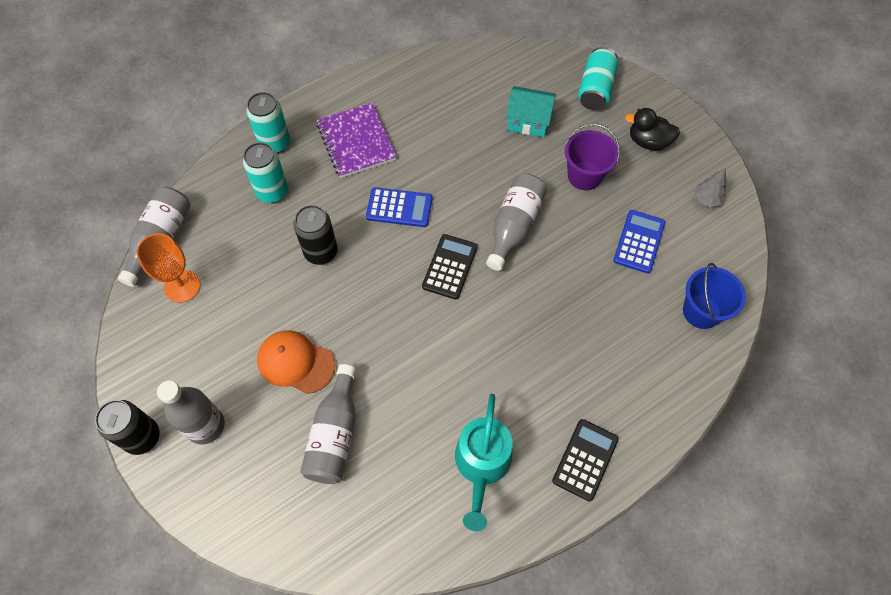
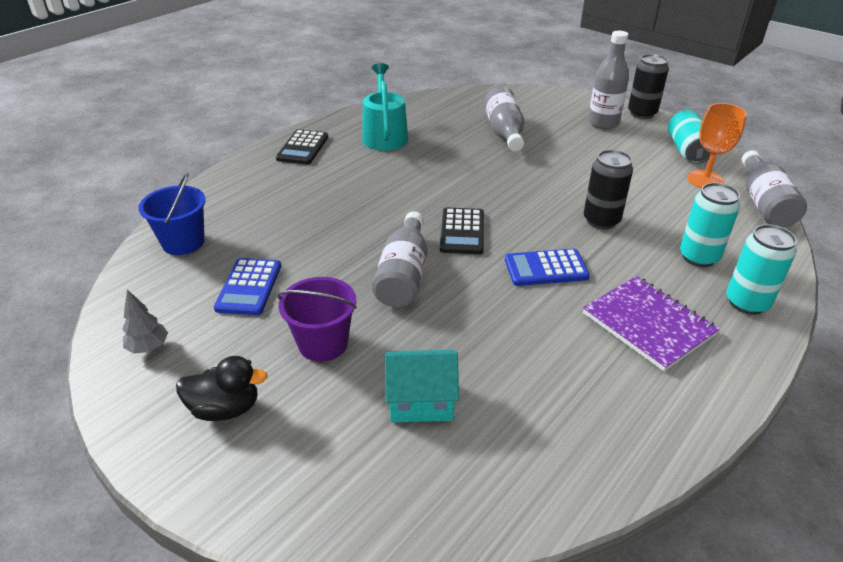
camera: 165 degrees right, 25 degrees down
(295, 362) = (563, 157): orange cap -> none
(595, 89) = (317, 482): turquoise can -> turquoise can (687, 150)

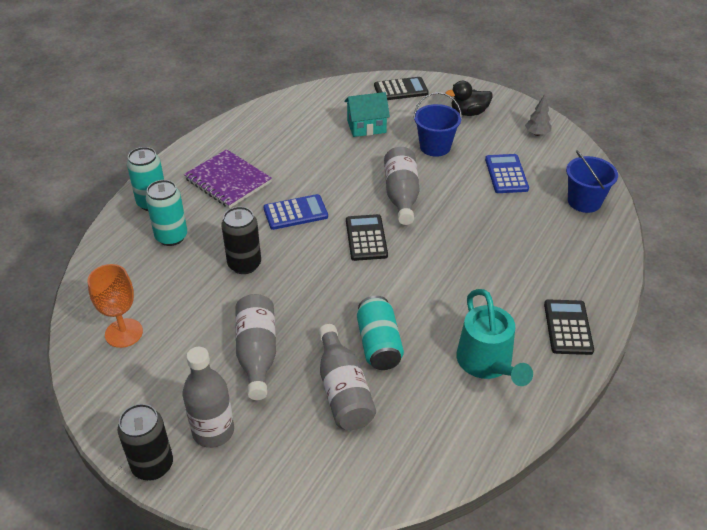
camera: 170 degrees right, 5 degrees up
(322, 494) = (401, 90): none -> black calculator
(323, 343) = (435, 147): purple bucket -> blue bucket
(687, 150) = (122, 384): turquoise can -> turquoise can (379, 344)
(763, 203) = (80, 305): grey bottle -> grey bottle (257, 353)

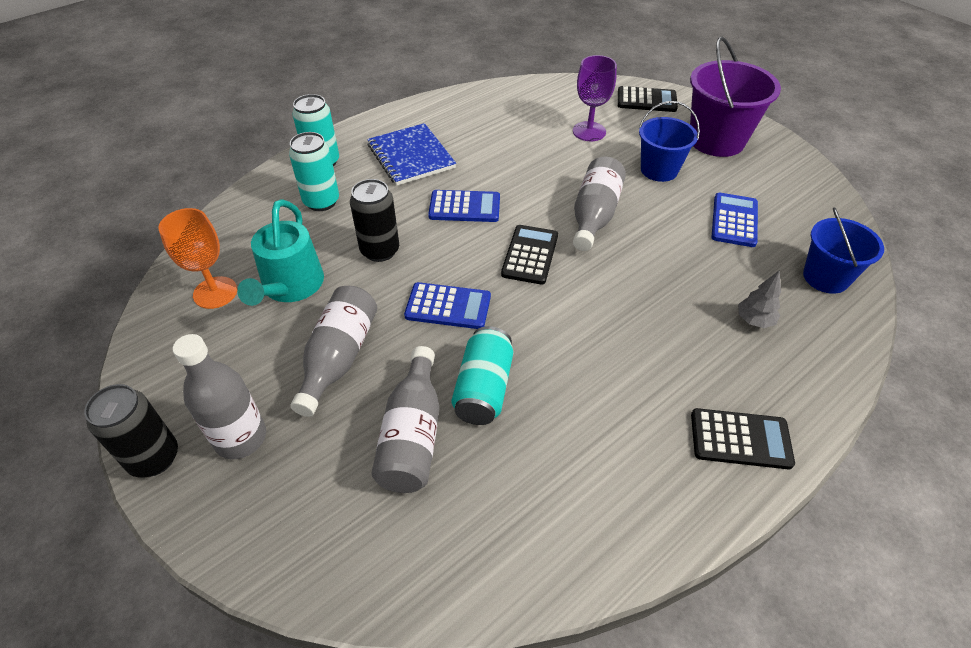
camera: 20 degrees right, 5 degrees up
(228, 180) = (411, 156): purple notebook -> blue notebook
(322, 293) = (448, 306): none -> blue calculator
(366, 126) = (589, 131): turquoise house -> purple goblet
(468, 113) = (716, 140): black duck -> purple bucket
(487, 363) = (609, 456): turquoise watering can -> turquoise watering can (290, 287)
(537, 134) = (793, 181): grey tree -> grey tree (754, 321)
(568, 327) = (740, 439): black calculator -> black calculator turned 75 degrees clockwise

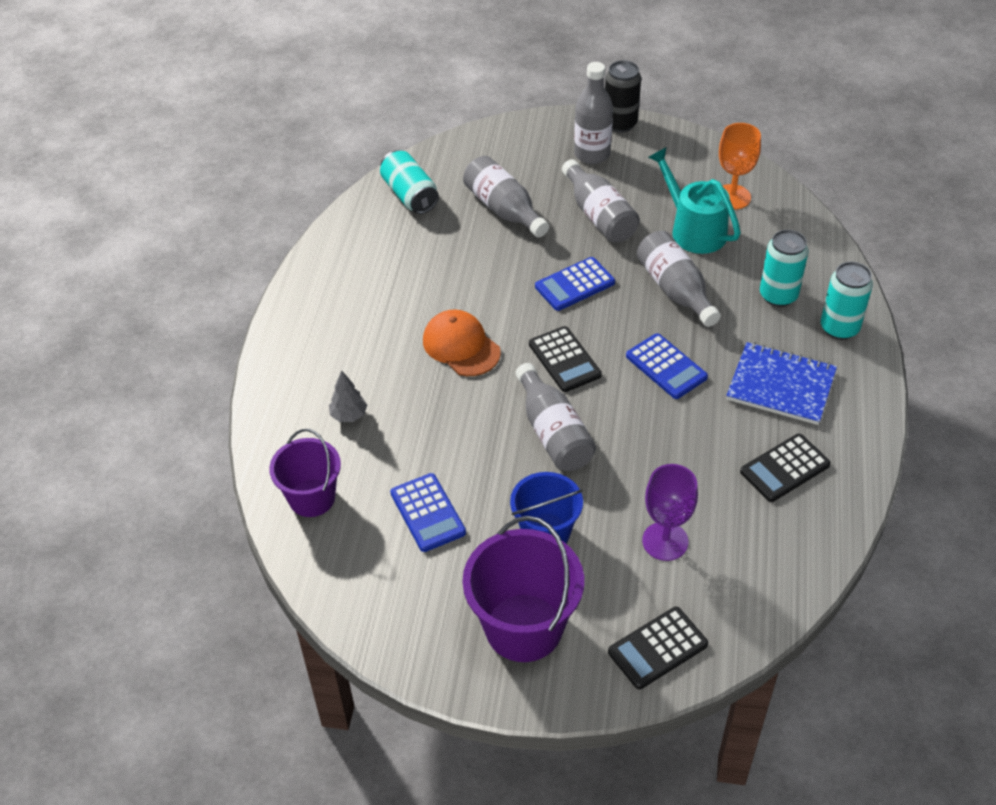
camera: 140 degrees right, 0 degrees up
(380, 251) = (675, 290): black can -> grey bottle
(464, 207) = (666, 367): blue calculator -> blue calculator turned 90 degrees counterclockwise
(483, 388) = (492, 254): turquoise can -> turquoise can (410, 195)
(603, 317) = (461, 346): none -> orange cap
(740, 439) = (310, 323): black calculator -> black calculator (784, 468)
(825, 277) = (312, 498): blue bucket -> purple bucket

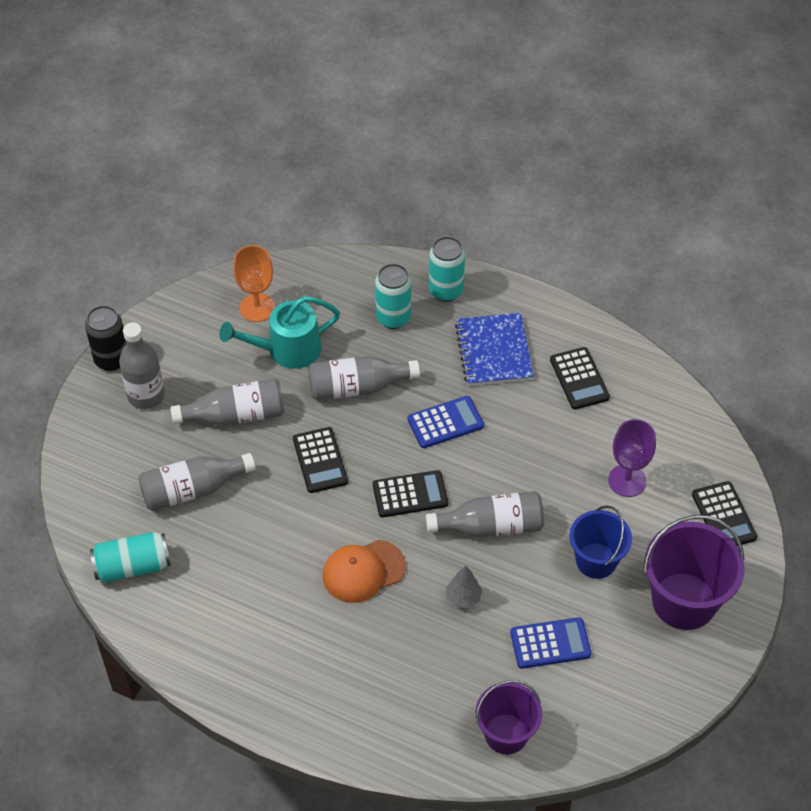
camera: 75 degrees left, 5 degrees up
(349, 415) = (417, 684): grey tree -> grey tree (463, 597)
(574, 284) = (320, 460): blue calculator -> black calculator
(781, 385) = (494, 351): blue notebook -> blue notebook turned 45 degrees counterclockwise

